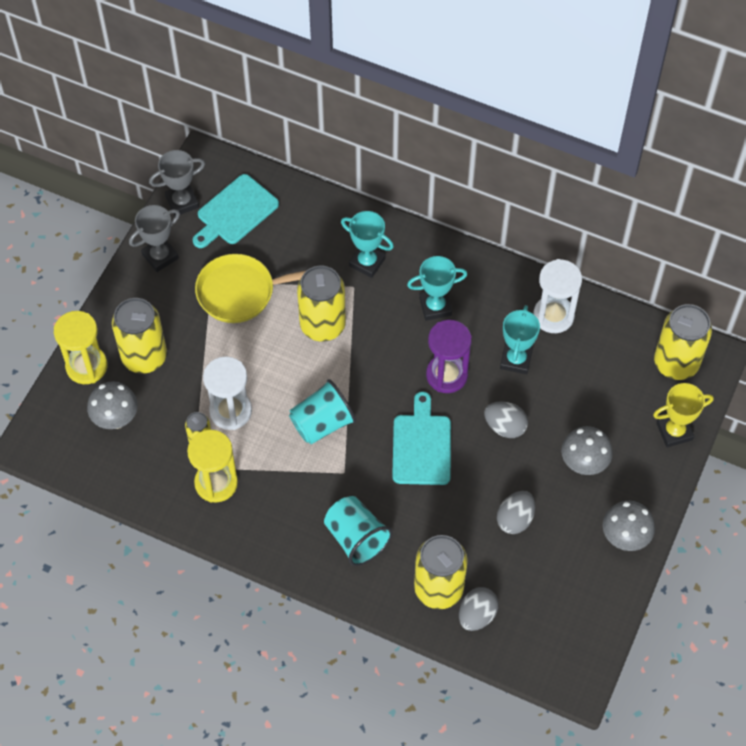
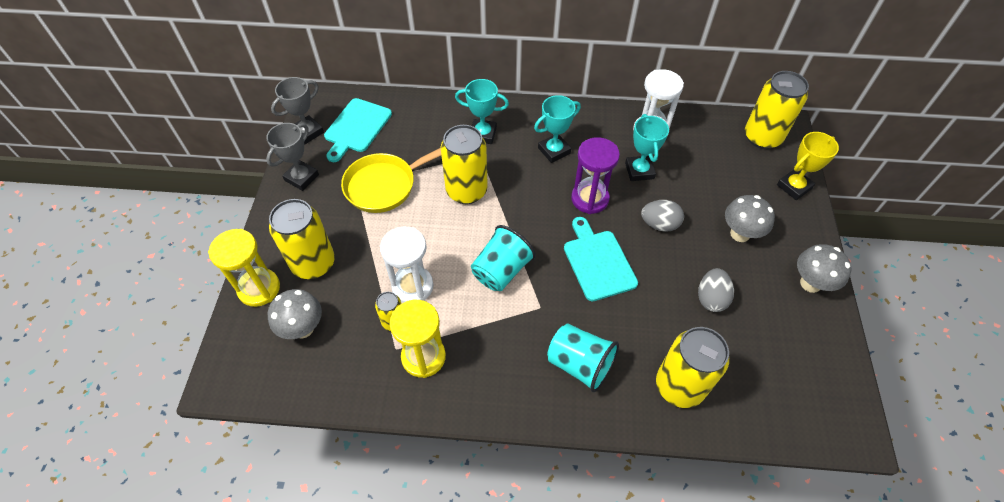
camera: 20 degrees left, 5 degrees down
(477, 615) = (727, 399): grey egg -> none

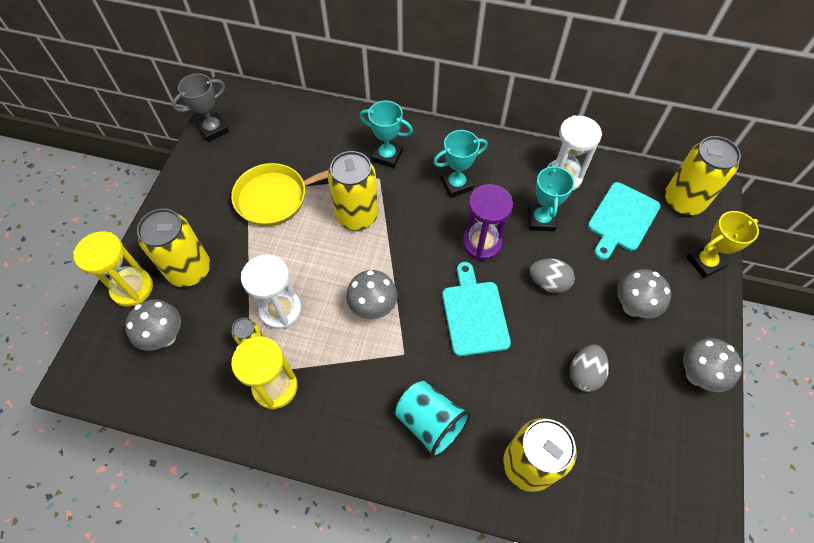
camera: 10 degrees right, 5 degrees up
(302, 178) = (197, 177): grey trophy -> none
(356, 128) = (262, 131): turquoise cutting board -> turquoise cutting board (622, 219)
(501, 271) = (373, 308): turquoise cup -> grey mushroom

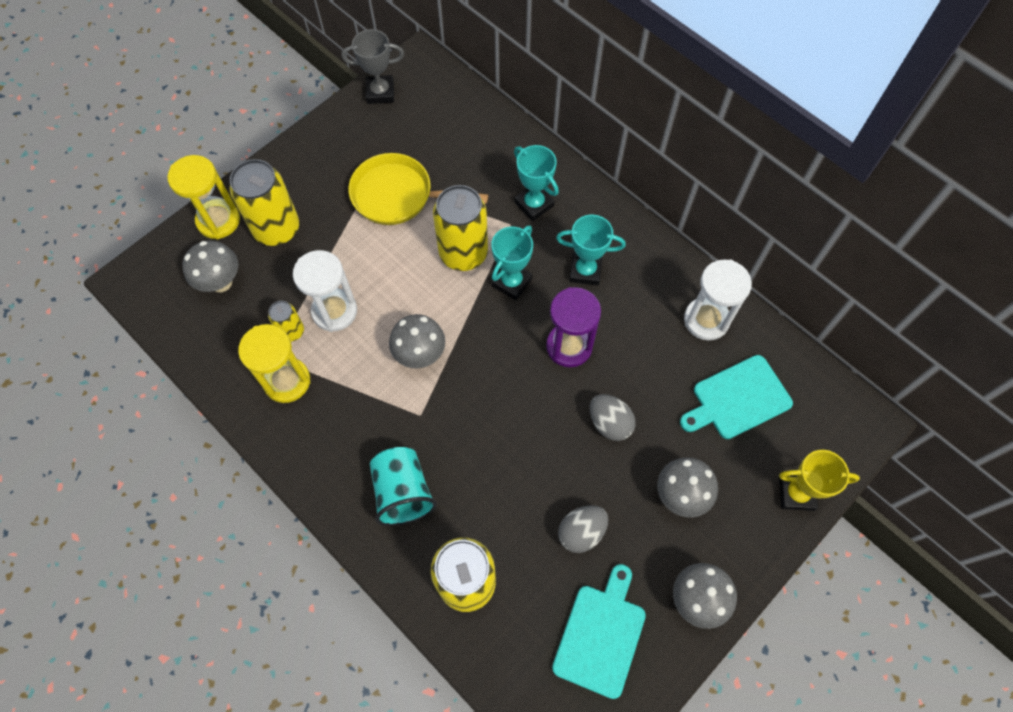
camera: 30 degrees right, 5 degrees up
(474, 314) = (512, 414): turquoise cutting board -> turquoise cutting board (601, 635)
(541, 220) = (648, 354): turquoise trophy -> turquoise trophy (511, 282)
(683, 201) = (824, 415): yellow can -> none

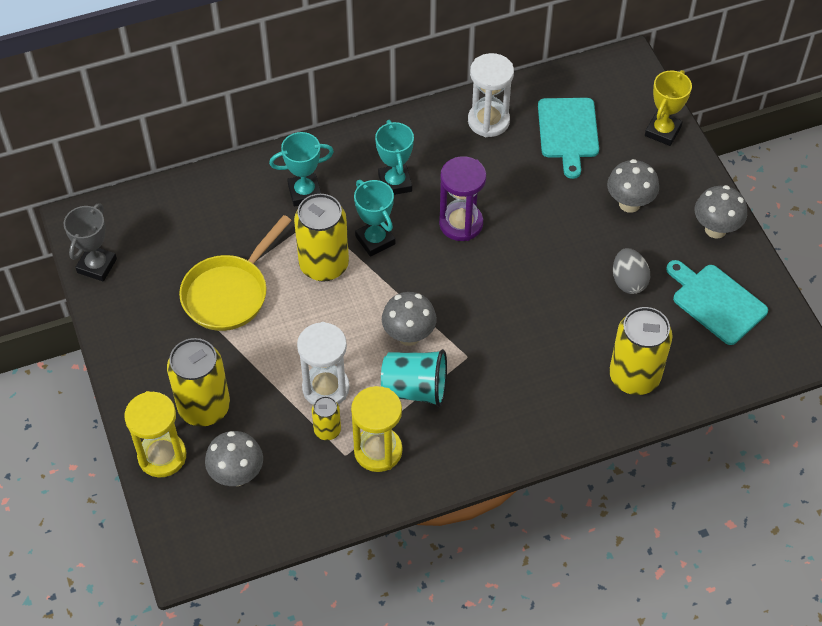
camera: 65 degrees left, 10 degrees down
(403, 492) = (533, 395): turquoise cup -> turquoise cup (415, 389)
(585, 271) = (395, 183): turquoise trophy -> turquoise trophy turned 45 degrees counterclockwise
(609, 423) = (545, 224): grey egg -> none

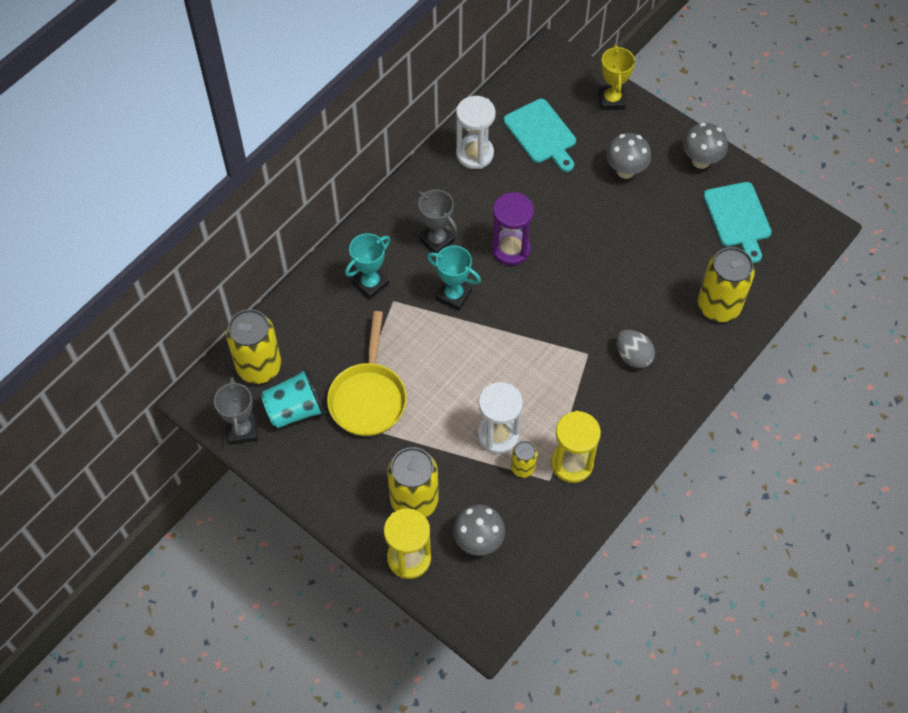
camera: 30 degrees left, 5 degrees up
(324, 265) = (427, 336): yellow can -> yellow can (259, 367)
(395, 183) = (436, 240): turquoise trophy -> grey trophy
(409, 336) = (532, 360): grey mushroom -> none
(415, 389) = (566, 400): turquoise cup -> turquoise cup (295, 410)
(628, 281) = (665, 233): grey egg -> grey egg (633, 356)
(716, 302) = (738, 218): turquoise cutting board -> turquoise cutting board turned 120 degrees counterclockwise

